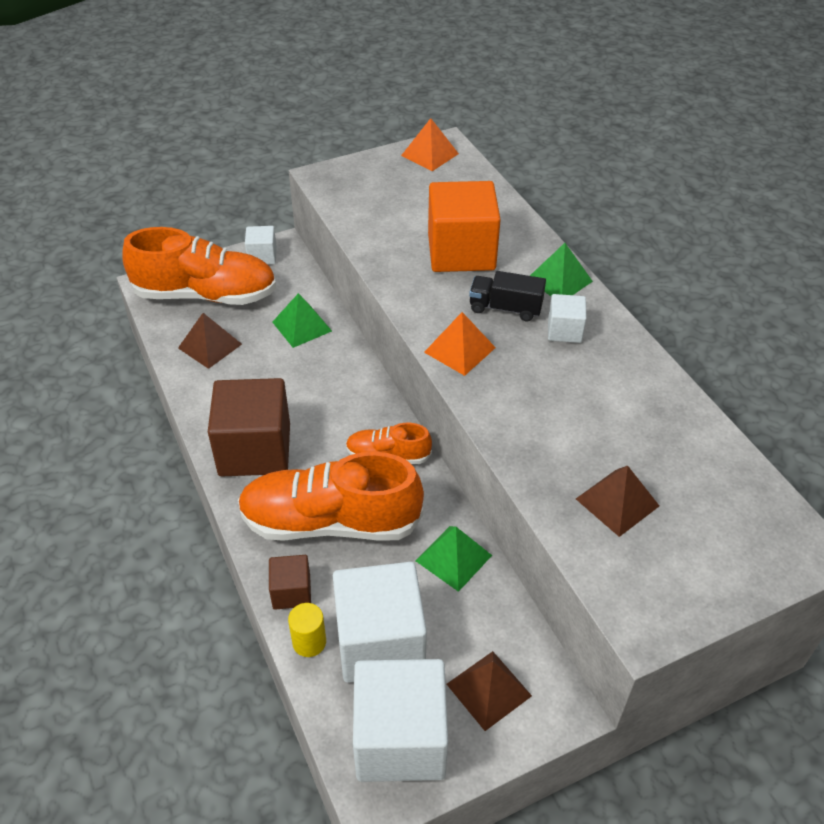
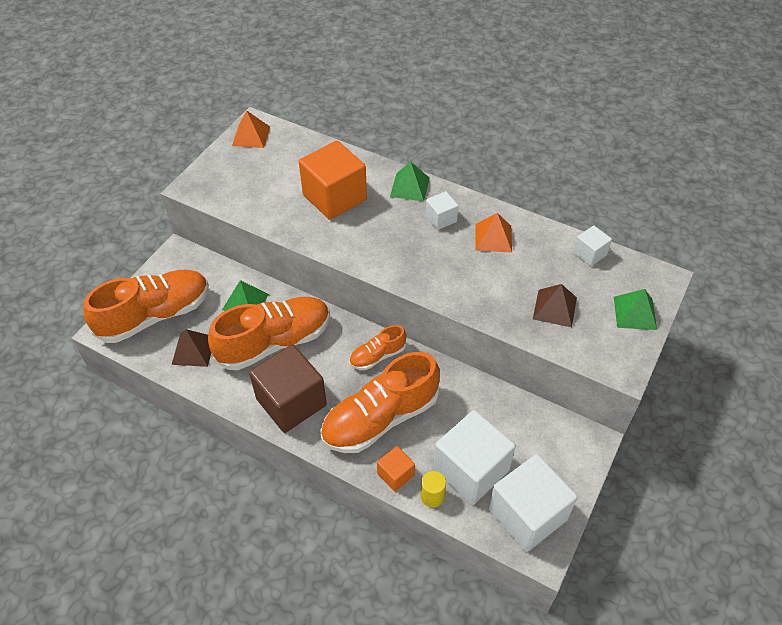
camera: 35 degrees left, 5 degrees up
(262, 256) = (170, 266): white cube -> white cube (589, 254)
(291, 592) = (395, 474): brown cube -> orange cube
(293, 381) = (274, 342): none -> orange shoe
(453, 558) = (468, 395): green pyramid -> green pyramid (635, 313)
(459, 350) = (392, 264): orange pyramid -> orange pyramid (493, 238)
(489, 690) = (549, 456): brown pyramid -> none
(505, 308) = (394, 222): black truck -> none

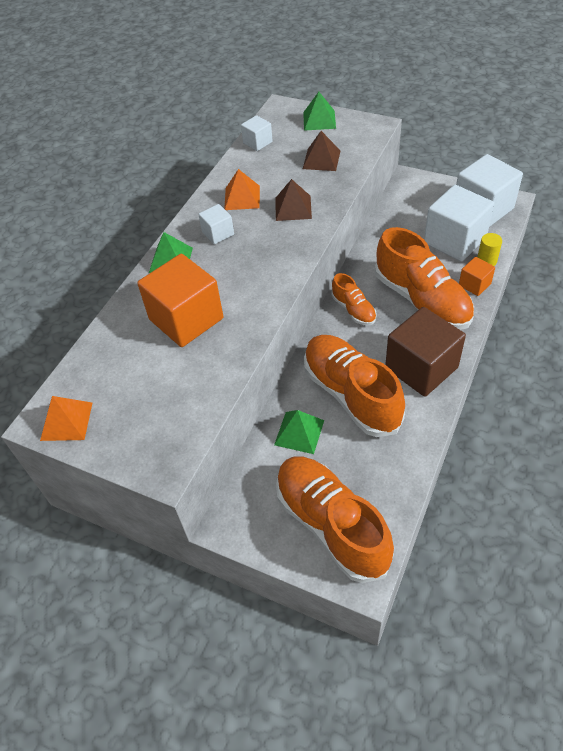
camera: 90 degrees left, 0 degrees up
(193, 350) = (375, 469): brown pyramid -> brown pyramid (293, 208)

